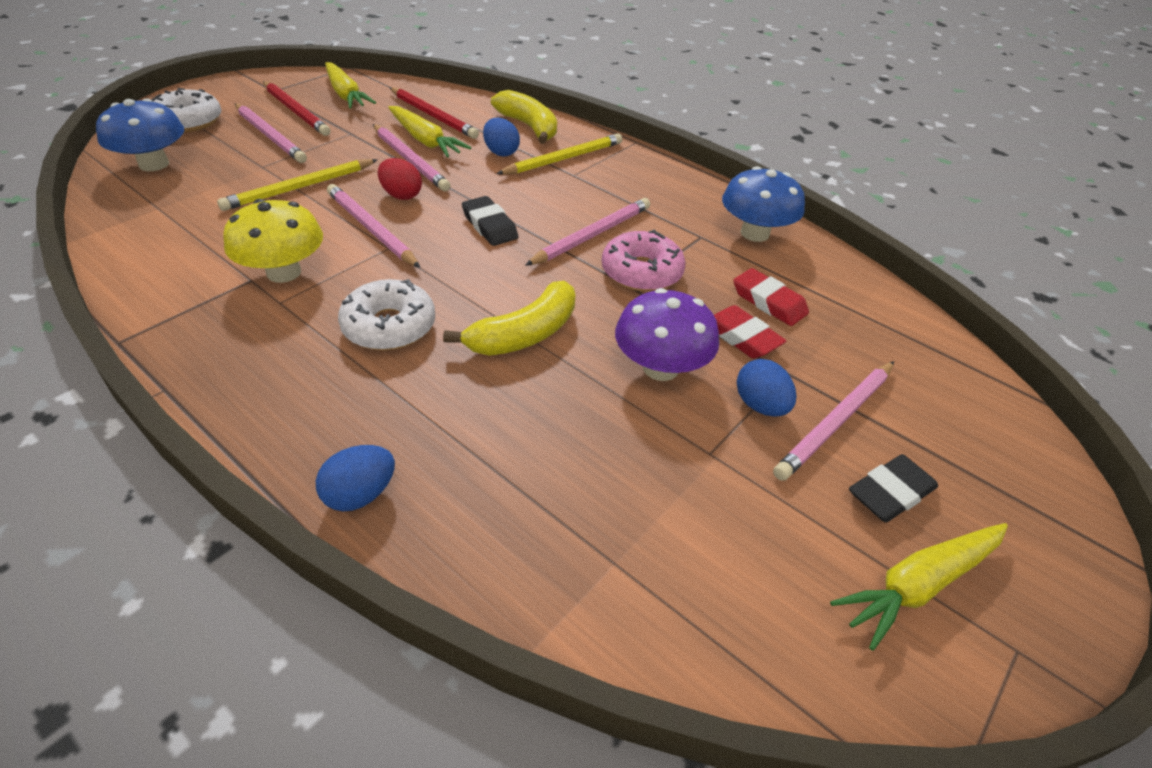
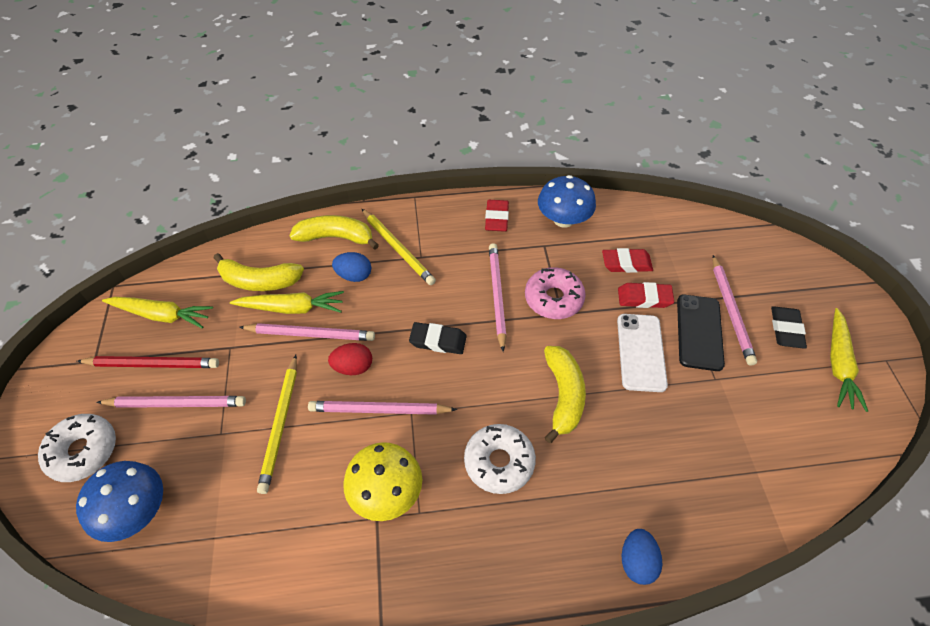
camera: 45 degrees left, 10 degrees up
(433, 116) = (259, 281): red pencil -> yellow banana
(563, 159) = (397, 248): yellow pencil -> yellow pencil turned 135 degrees clockwise
(660, 368) = (640, 352): purple mushroom -> white phone
(686, 194) = (496, 218): none -> red eraser
(760, 405) = (699, 332): blue egg -> black phone

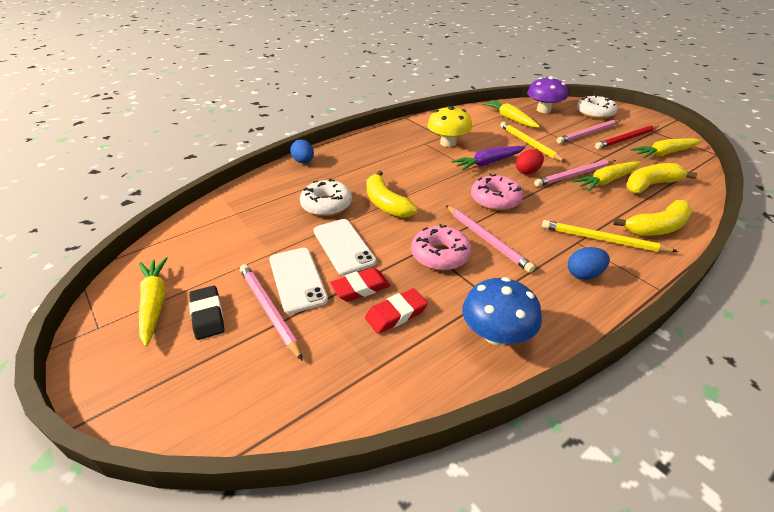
camera: 150 degrees right, 15 degrees down
(136, 511) = (543, 110): blue mushroom -> purple mushroom
(221, 513) = (510, 119): none -> yellow carrot
(354, 276) = (601, 211): blue egg -> blue egg (584, 274)
(380, 410) = (488, 163): pink pencil -> purple carrot
(438, 341) = (495, 200): black eraser -> pink donut
(496, 218) = (561, 303): red eraser -> none
(499, 462) = (401, 167): white donut -> white donut (326, 205)
(699, 332) = (297, 279): black phone -> white phone

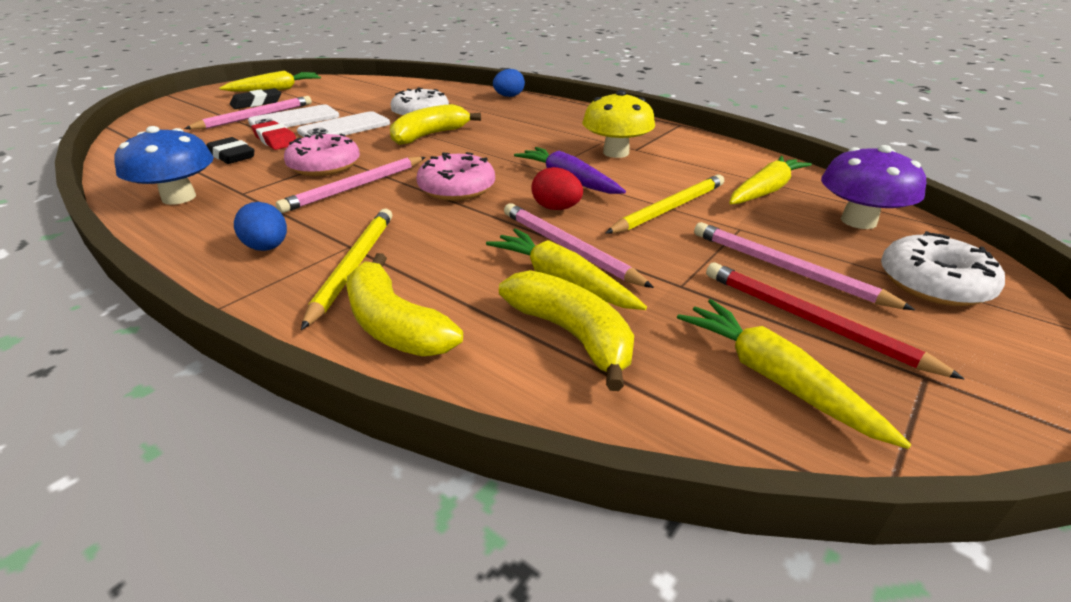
camera: 75 degrees right, 5 degrees down
(396, 314) = (232, 155): red eraser -> black eraser

